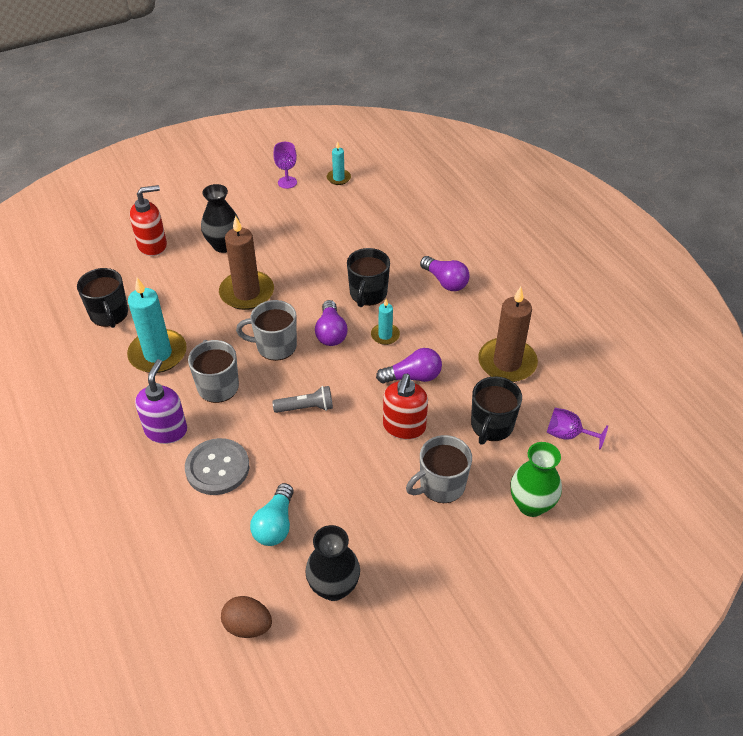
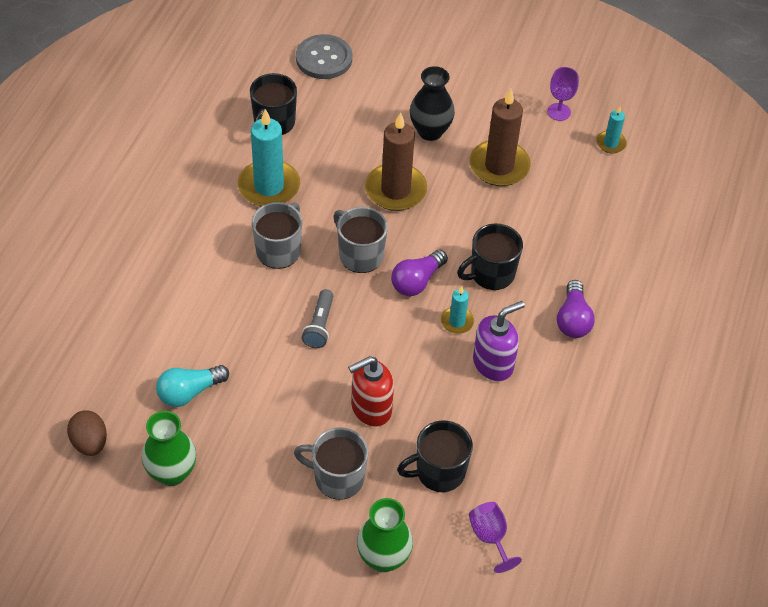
camera: 45 degrees right, 5 degrees up
(153, 245) = (375, 86): red soap dispenser -> none
(166, 430) = (204, 253): purple soap dispenser -> purple soap dispenser (493, 364)
(217, 468) = (203, 314): grey button -> grey button (324, 58)
(306, 407) = (319, 325): grey flashlight -> grey flashlight turned 60 degrees clockwise
(334, 587) = (172, 473): black vase -> green vase
(413, 377) = (432, 376): purple light bulb -> none
(507, 363) = (525, 435): brown candle -> brown candle (499, 166)

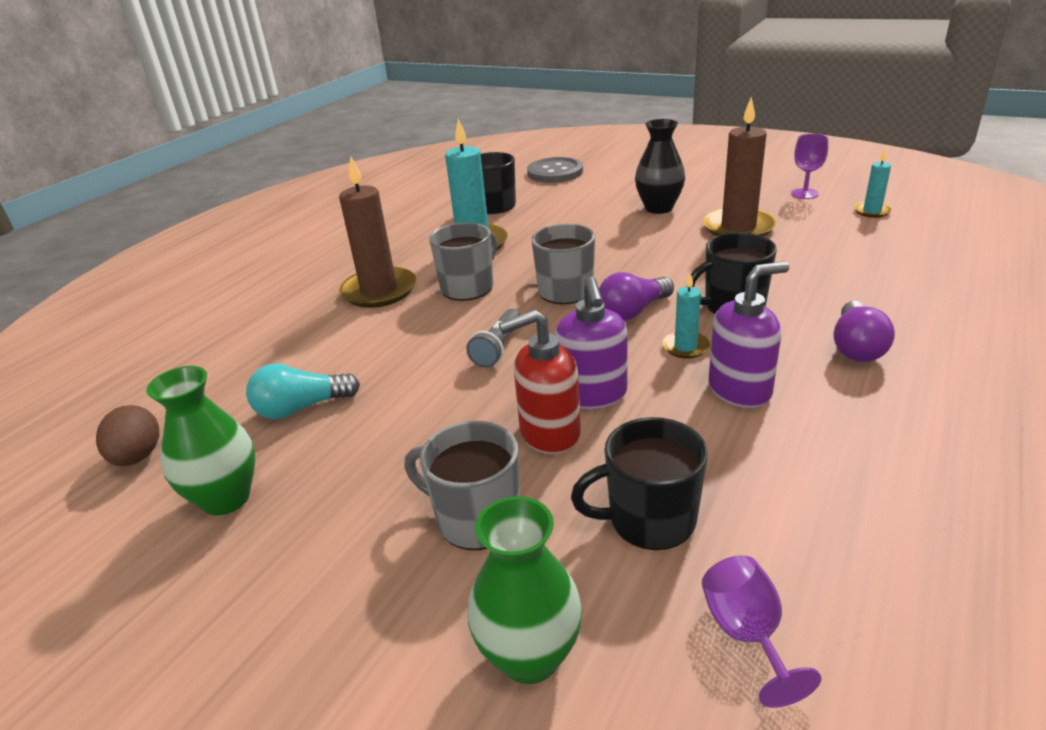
camera: 15 degrees right, 20 degrees down
(395, 190) = (615, 245): brown candle -> brown candle (379, 291)
(395, 372) = (592, 395): none -> purple soap dispenser

